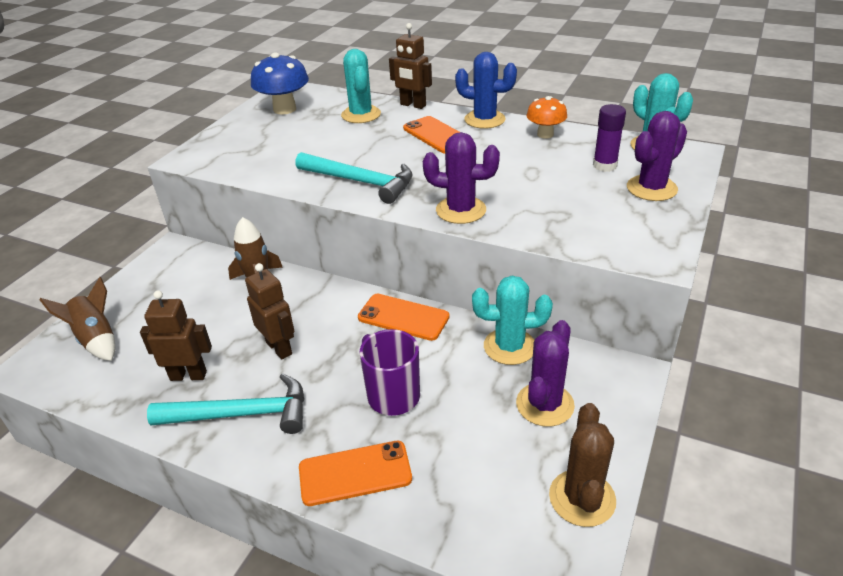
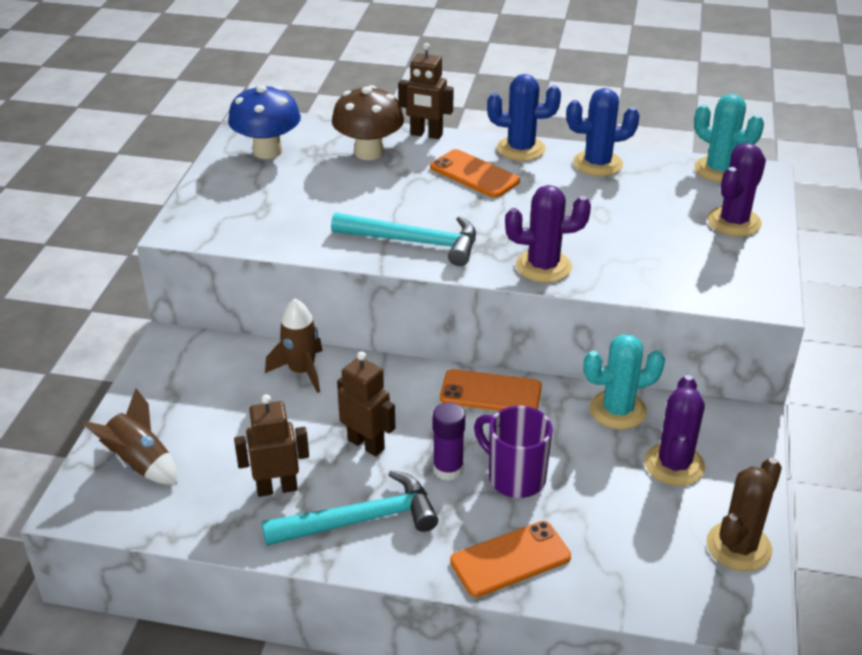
camera: 15 degrees left, 0 degrees up
(361, 115) = (369, 152): turquoise cactus -> brown mushroom
(545, 134) = (597, 164): orange mushroom -> blue cactus
(582, 498) = (738, 547): brown cactus -> brown cactus turned 45 degrees clockwise
(604, 165) = (676, 198): purple glue stick -> purple glue stick (448, 469)

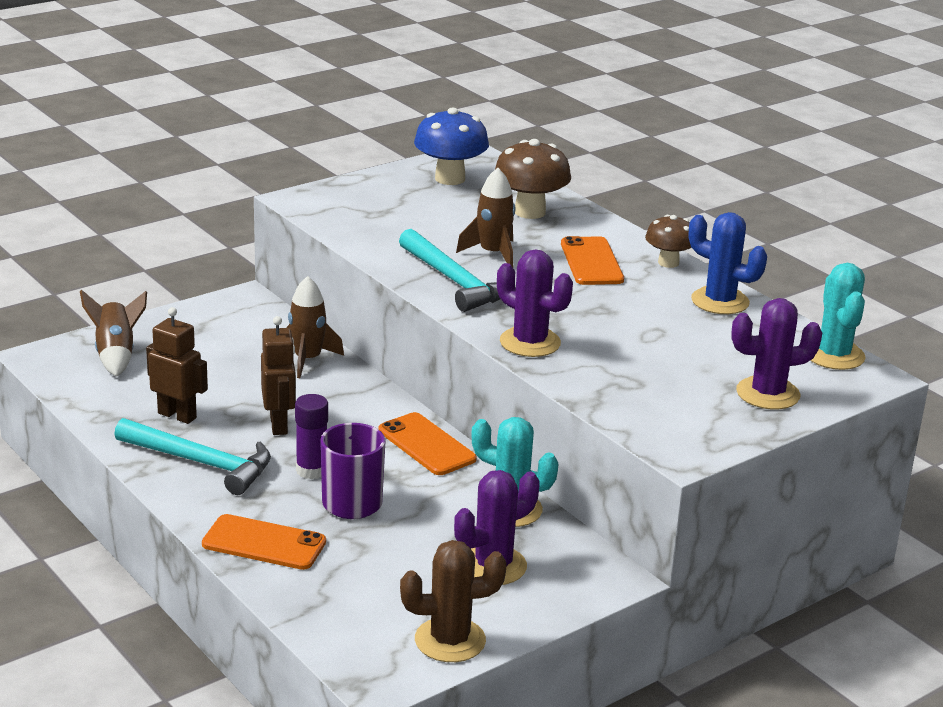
camera: 40 degrees right, 10 degrees down
(401, 203) = (493, 254): none -> brown rocket
(426, 134) = (602, 220): brown robot -> none
(521, 149) = (668, 263): blue cactus -> brown mushroom

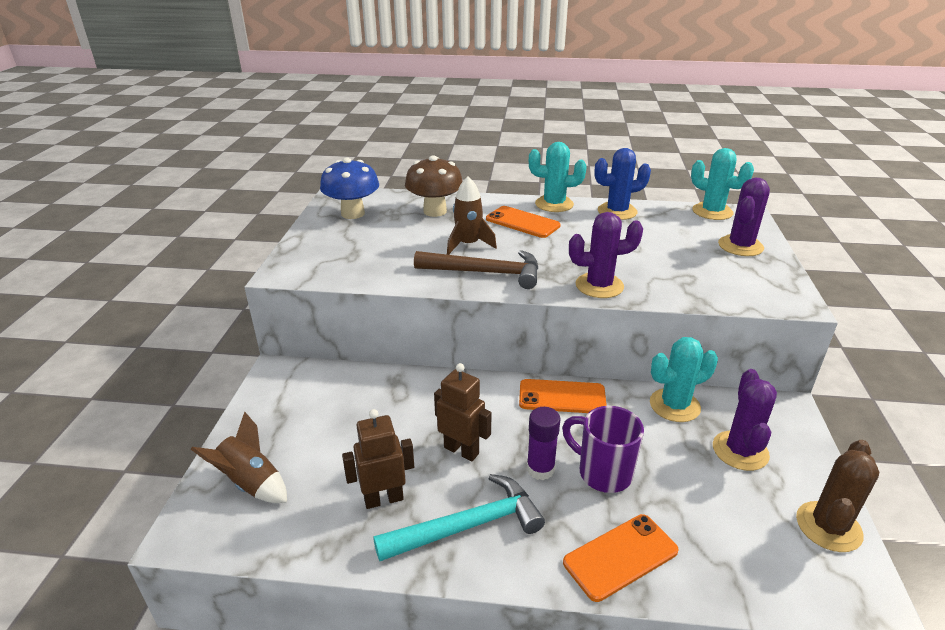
camera: 45 degrees left, 5 degrees up
(308, 360) = (394, 388): brown rocket -> none
(455, 282) = (485, 273): turquoise hammer -> brown hammer
(668, 263) = (554, 204): brown mushroom -> turquoise cactus

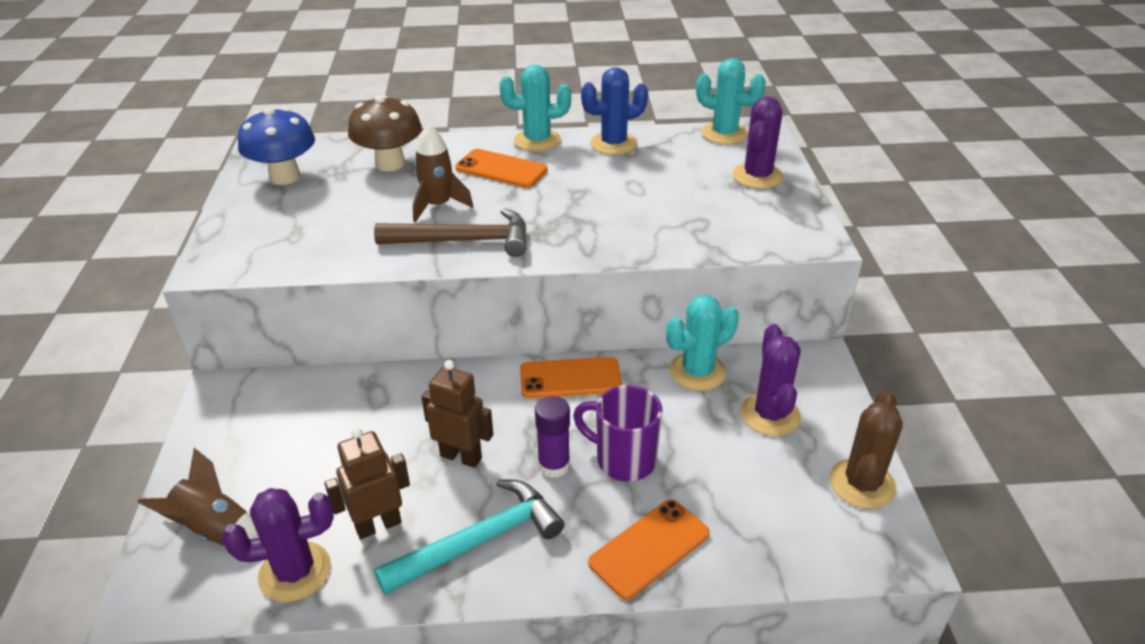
camera: 10 degrees left, 5 degrees up
(599, 286) = (600, 244): purple cactus -> purple cactus (295, 572)

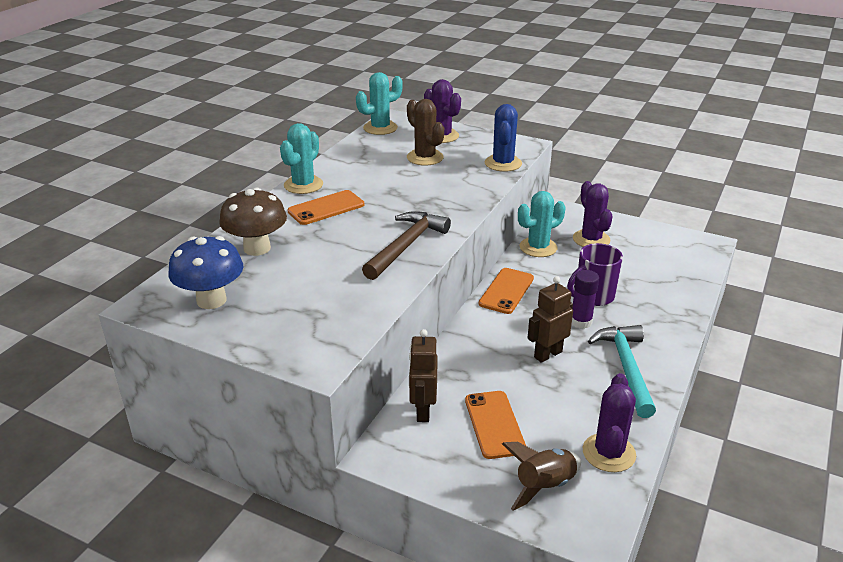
camera: 60 degrees left, 5 degrees down
(378, 525) = (588, 405): brown robot -> brown robot (422, 411)
(438, 206) = (347, 244): brown rocket -> none
(613, 144) = (345, 162): blue cactus -> blue cactus (503, 163)
(649, 548) = (666, 311): orange phone -> orange phone (494, 424)
(697, 372) = (538, 247): turquoise cactus -> turquoise cactus turned 60 degrees clockwise
(770, 415) = (591, 239): purple cactus -> purple cactus turned 45 degrees clockwise
(862, 484) = (659, 235): brown cactus -> brown cactus (425, 157)

